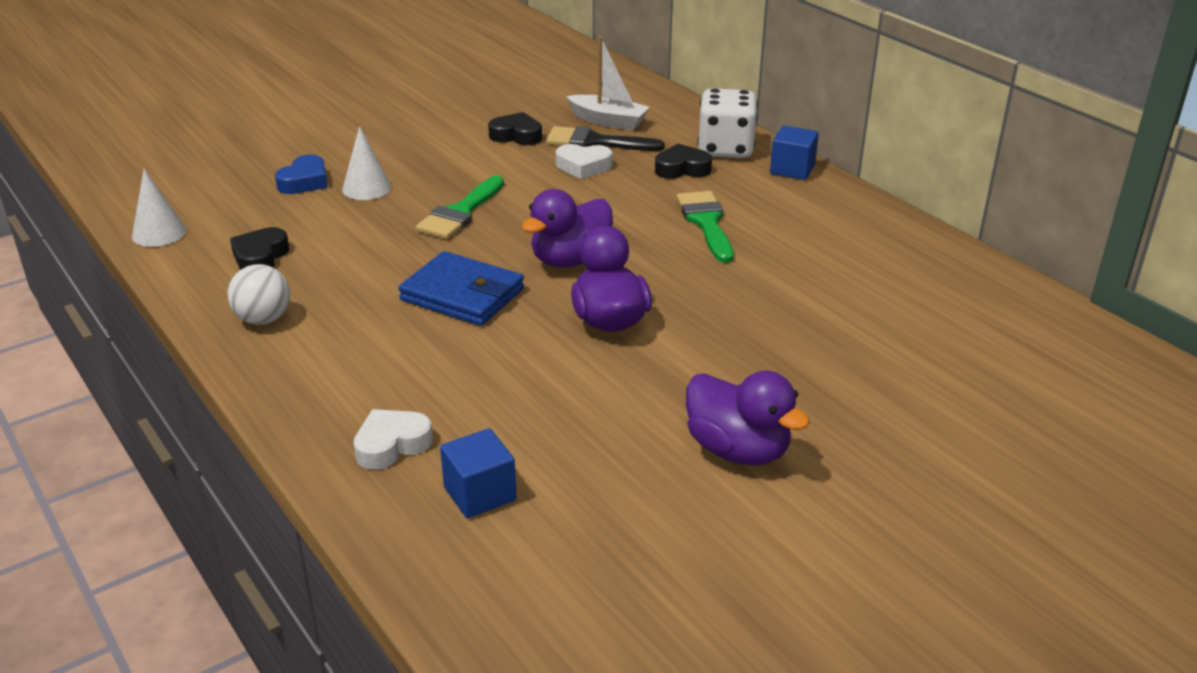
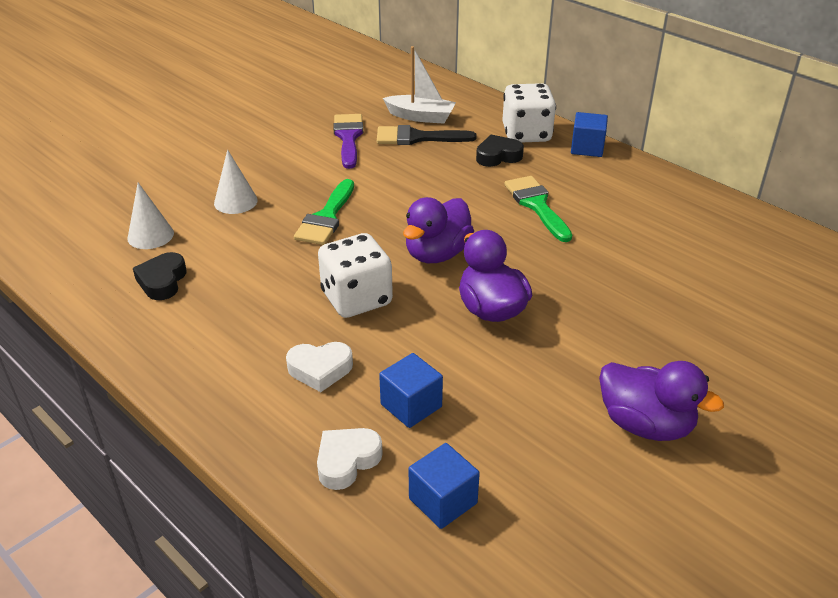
camera: 10 degrees left, 5 degrees up
(159, 233) = (60, 267): white cone -> white cone (150, 235)
(263, 319) = (186, 345): white ball -> none
(304, 181) = (178, 200): blue heart -> none
(462, 295) = (356, 299): blue wallet -> white dice
(481, 402) = (411, 405): none -> blue cube
(516, 135) = (348, 137): black heart -> purple brush
(583, 166) = (415, 162): white heart -> white heart (320, 370)

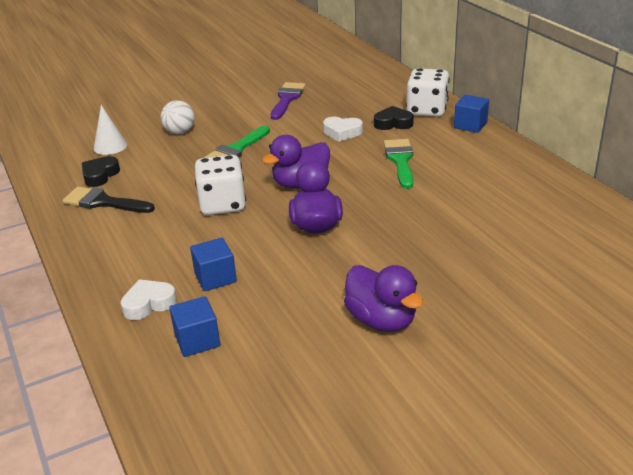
camera: 20 degrees right, 5 degrees down
(235, 201) = (180, 132): white cone -> white ball
(320, 370) = (168, 245): white heart -> white heart (342, 132)
(417, 138) = (339, 104): black brush -> black brush (103, 202)
(420, 117) = (351, 90): white boat -> none

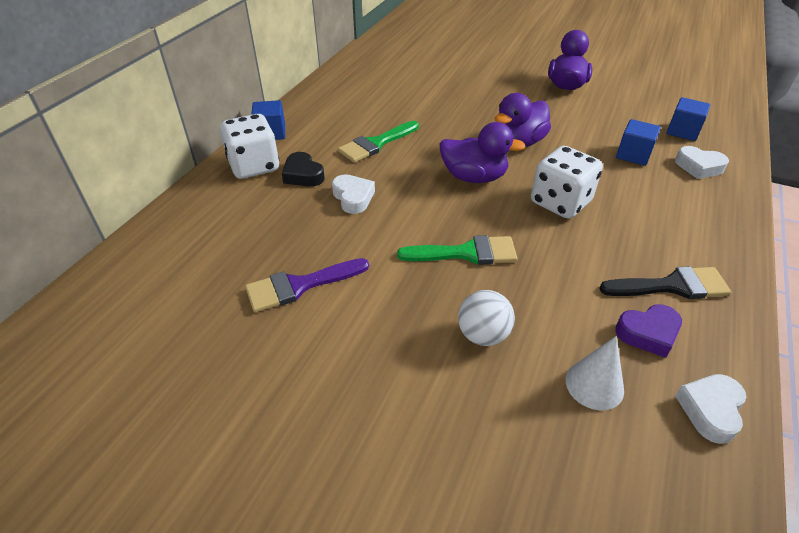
camera: 130 degrees left, 10 degrees up
(49, 167) = (710, 410): none -> white heart
(100, 175) = (648, 333): black heart -> purple heart
(103, 202) = (671, 286): black brush -> black brush turned 75 degrees counterclockwise

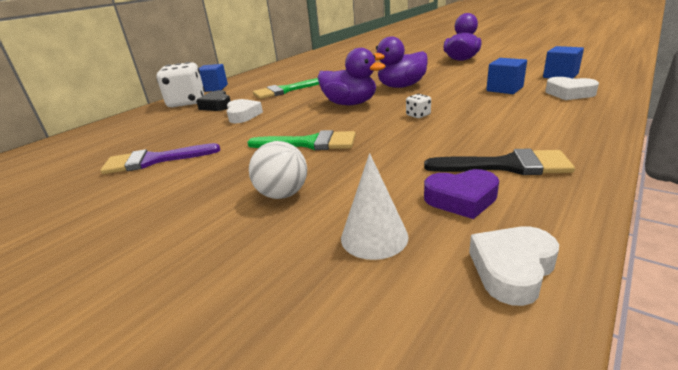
camera: 15 degrees right, 15 degrees down
(560, 202) = (418, 115): white dice -> white dice, size x0.42

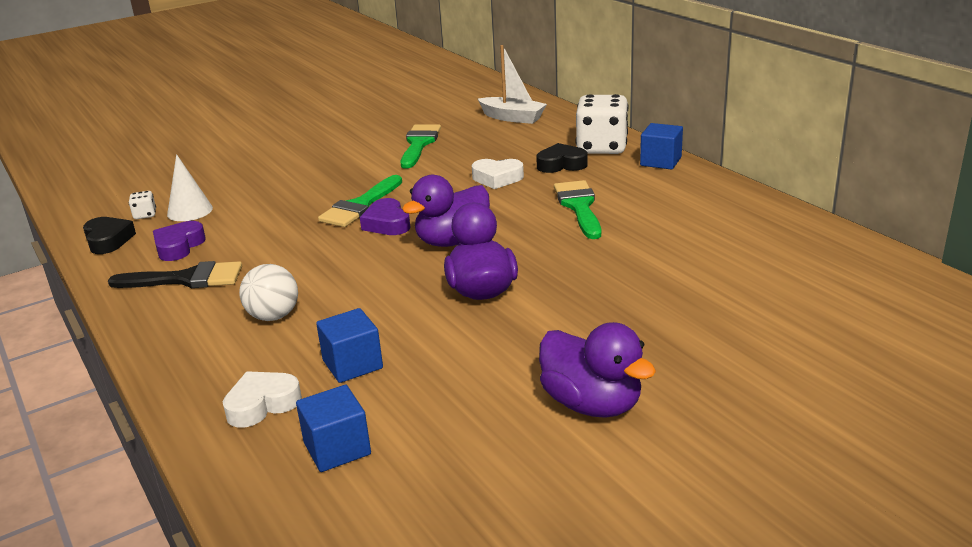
camera: 110 degrees right, 0 degrees up
(99, 140) = (512, 118): none -> white boat
(154, 160) = (419, 144): purple brush -> green brush
(282, 194) = (282, 189): white ball -> white ball (273, 316)
(337, 126) = (387, 224): none -> purple heart
(418, 115) = (351, 272): white dice -> white dice (145, 215)
(506, 165) = (186, 279): black brush -> black brush turned 120 degrees counterclockwise
(512, 269) = (108, 240): white heart -> black heart

